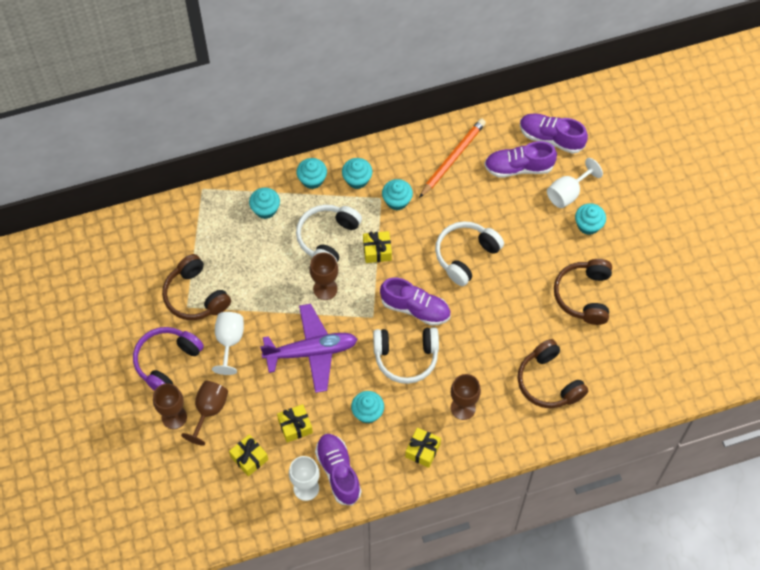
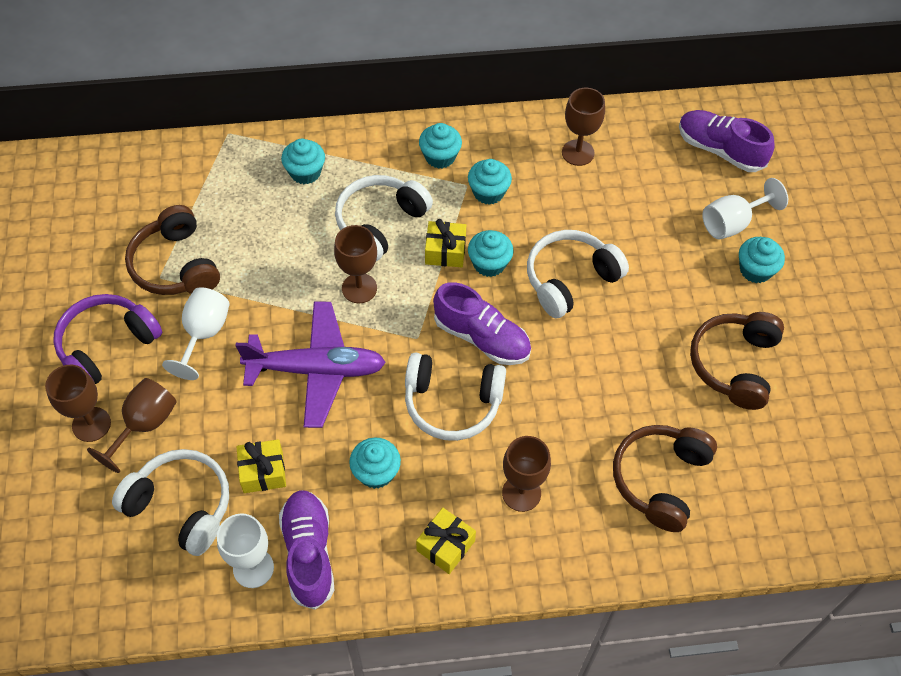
camera: 10 degrees right, 5 degrees down
(249, 458) = (181, 506): yellow gift -> white headphones
(312, 179) = (379, 147): turquoise cupcake -> turquoise cupcake (489, 264)
(452, 158) = (578, 153): orange pencil -> brown goblet
(518, 167) = (667, 179): purple shoe -> none
(548, 382) = (660, 479): brown headphones -> brown headphones turned 45 degrees clockwise

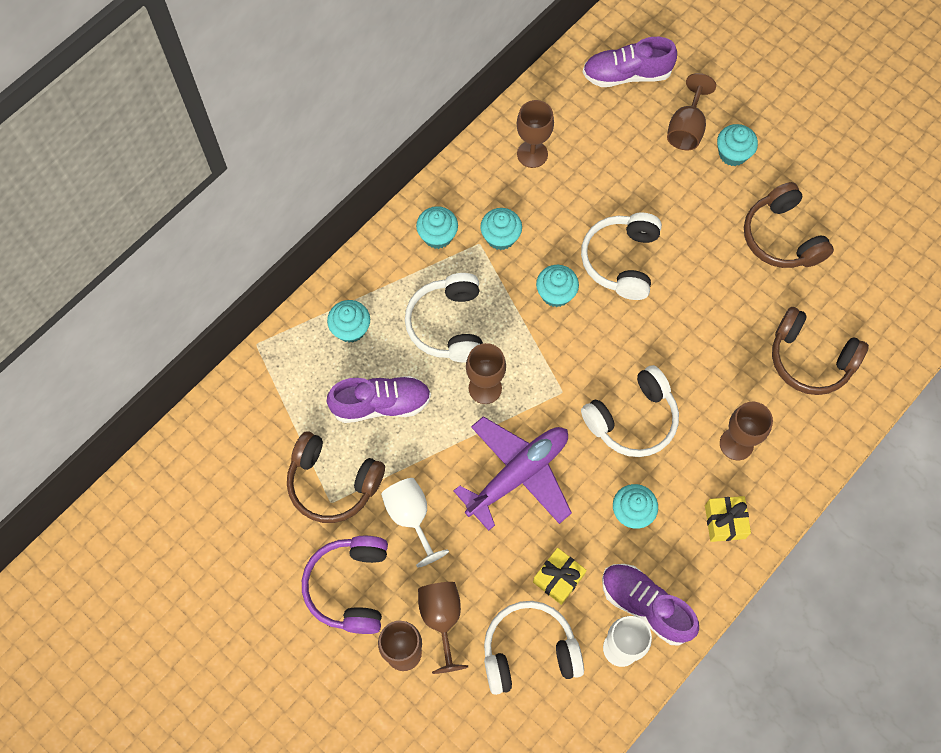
camera: 40 degrees left, 10 degrees up
(445, 251) = (516, 309): yellow gift -> none
(482, 338) = (605, 354): purple shoe -> purple shoe (381, 404)
(660, 479) = (810, 359): brown headphones -> brown headphones turned 45 degrees counterclockwise
(732, 223) = (686, 128): white goblet -> brown goblet

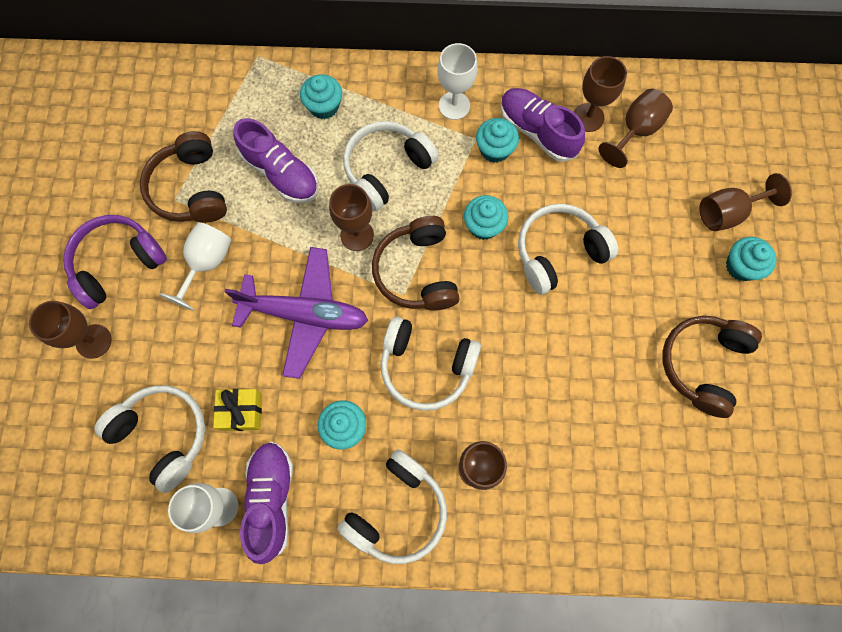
camera: 50 degrees right, 5 degrees up
(437, 236) = (454, 105): turquoise cupcake -> white goblet
(441, 619) = (141, 348): brown goblet -> brown goblet (635, 131)
(626, 75) = (728, 131): purple shoe -> purple shoe (537, 131)
(724, 522) = (397, 511): yellow gift -> white headphones
(810, 359) = (610, 474): brown headphones -> brown headphones (417, 272)

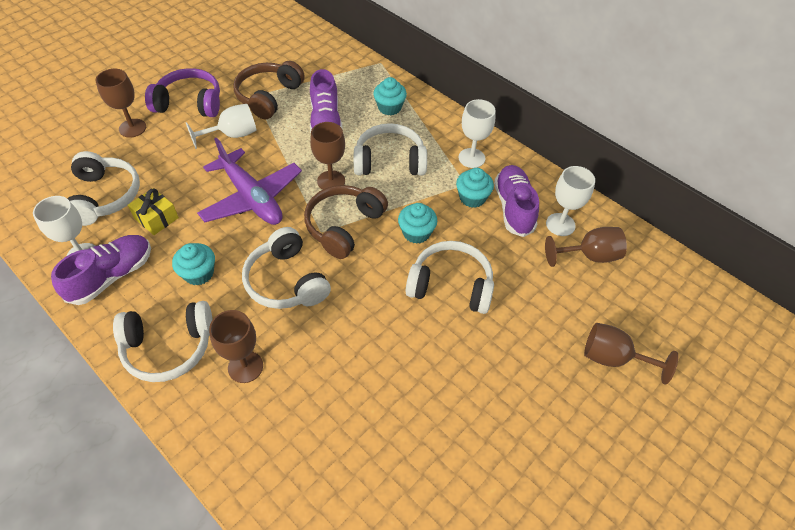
camera: 40 degrees right, 20 degrees down
(588, 117) = (560, 224): brown goblet -> white goblet
(702, 364) = (483, 443): brown headphones -> none
(741, 266) = (588, 402): turquoise cupcake -> none

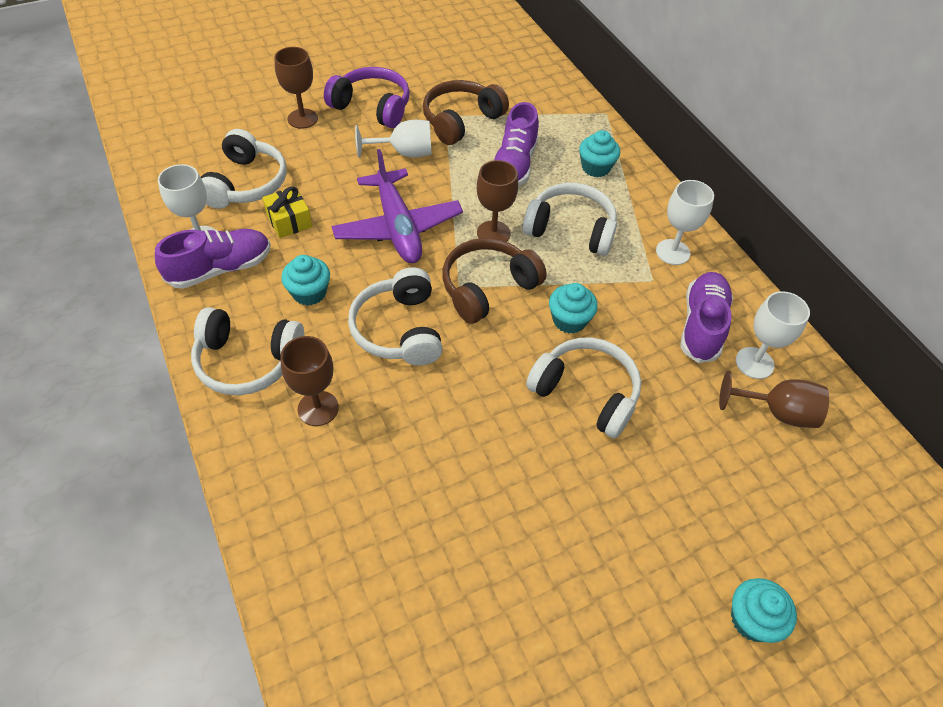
camera: 20 degrees right, 0 degrees up
(472, 198) = (654, 299): turquoise cupcake -> turquoise cupcake (752, 619)
(613, 358) = (757, 546): brown goblet -> none

